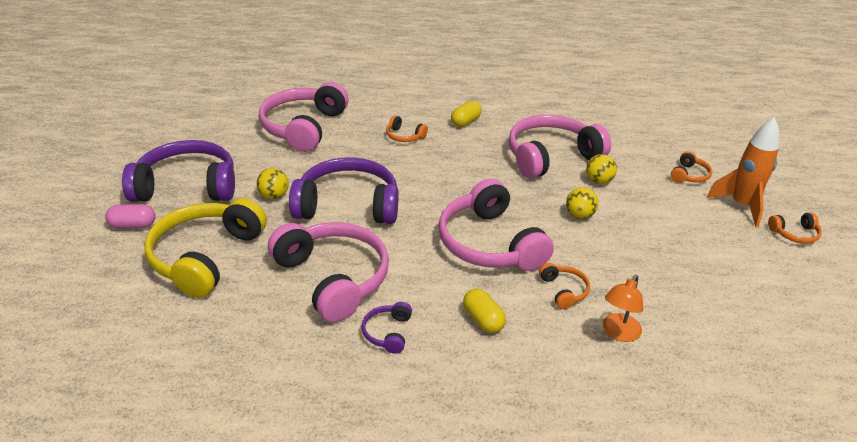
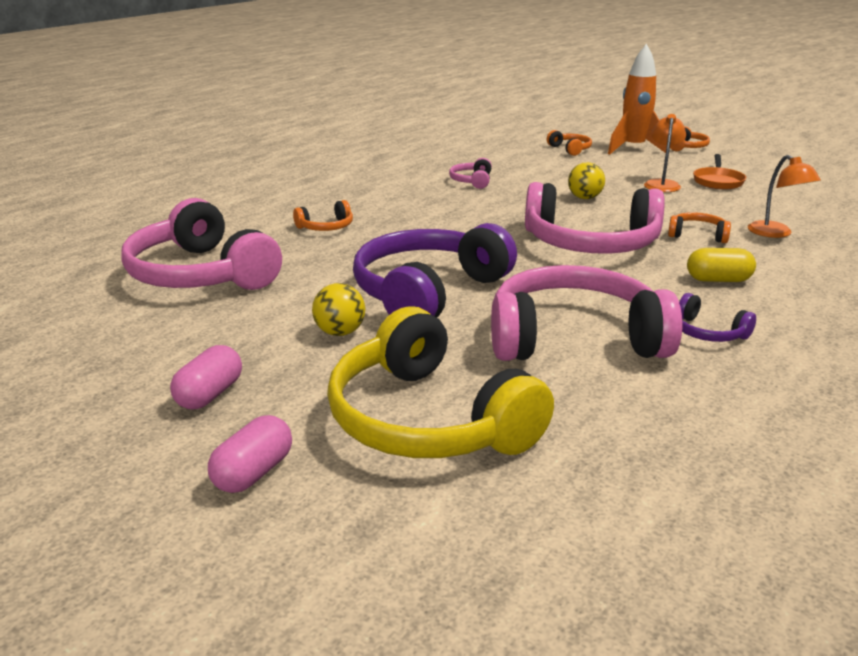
camera: 55 degrees left, 10 degrees down
(187, 186) = (209, 394): purple headphones -> pink capsule
(465, 122) = (348, 194): yellow capsule -> none
(551, 156) = (472, 181): pink headphones -> pink headphones, size x0.43
(598, 181) = (538, 177): yellow ball -> none
(665, 244) = (662, 184): none -> orange lamp
(715, 274) = (717, 181): none -> orange pan

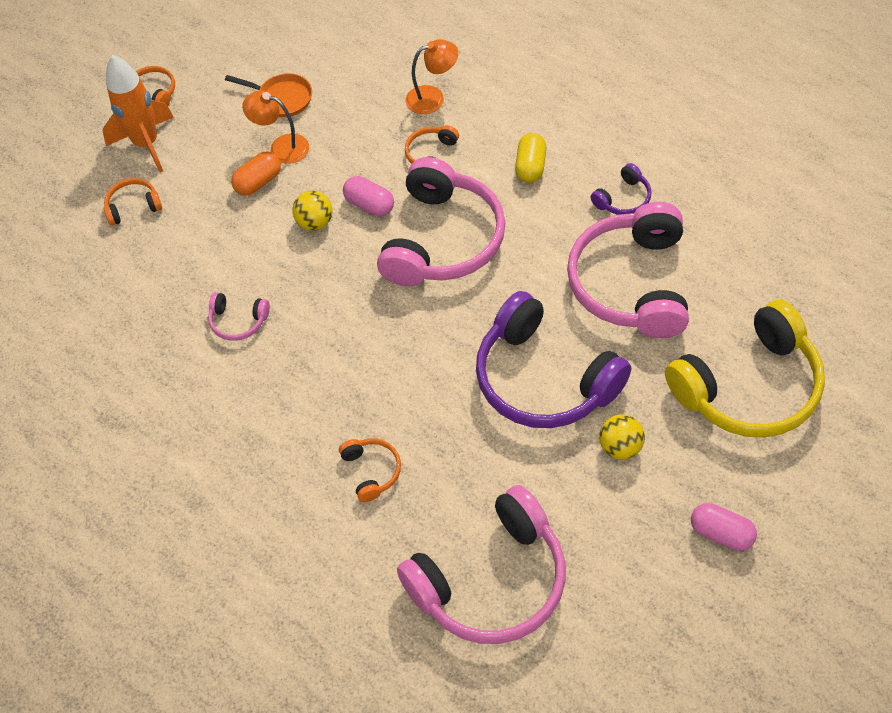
camera: 80 degrees left, 30 degrees up
(253, 473) = (816, 490): pink capsule -> pink capsule (369, 204)
(617, 179) = (258, 182): none -> orange capsule

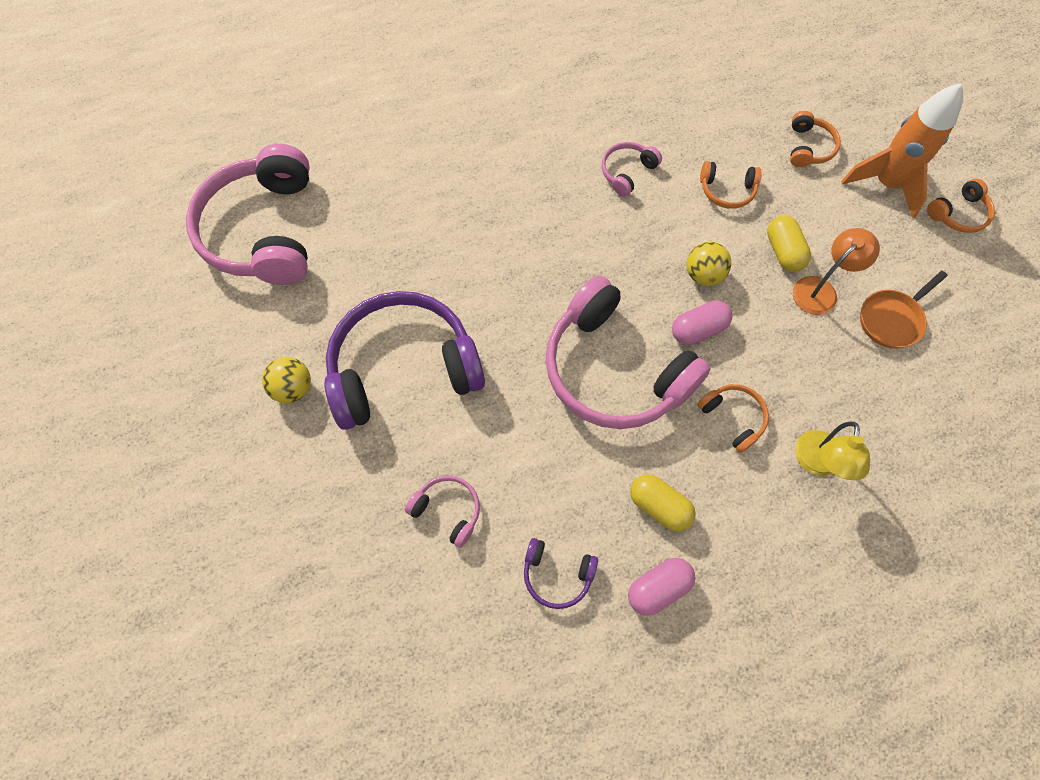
camera: 115 degrees right, 10 degrees up
(258, 182) = (783, 251): orange capsule -> yellow capsule
(372, 471) = (415, 199): orange headphones -> orange headphones (727, 191)
(433, 97) = (817, 464): orange lamp -> yellow lamp
(623, 199) = (557, 575): purple headphones -> purple headphones turned 60 degrees counterclockwise
(631, 283) = (448, 510): pink headphones -> pink headphones, size x0.43
(721, 533) = (158, 416): pink capsule -> pink capsule (658, 588)
(749, 387) = (260, 540): yellow headphones -> none

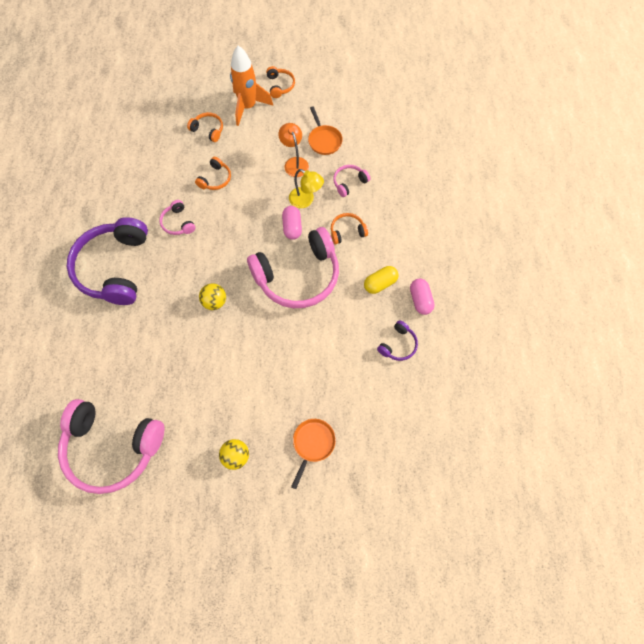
camera: 70 degrees left, 0 degrees up
(341, 492) = (313, 444): none -> orange pan
(403, 368) = (250, 387): purple headphones -> purple headphones (114, 268)
(448, 510) = (345, 388): pink headphones -> pink headphones (349, 182)
(703, 275) = (261, 211): yellow ball -> yellow ball (214, 302)
(783, 251) = (265, 169): yellow capsule -> none
(817, 464) = (384, 205): yellow lamp -> yellow lamp (306, 200)

